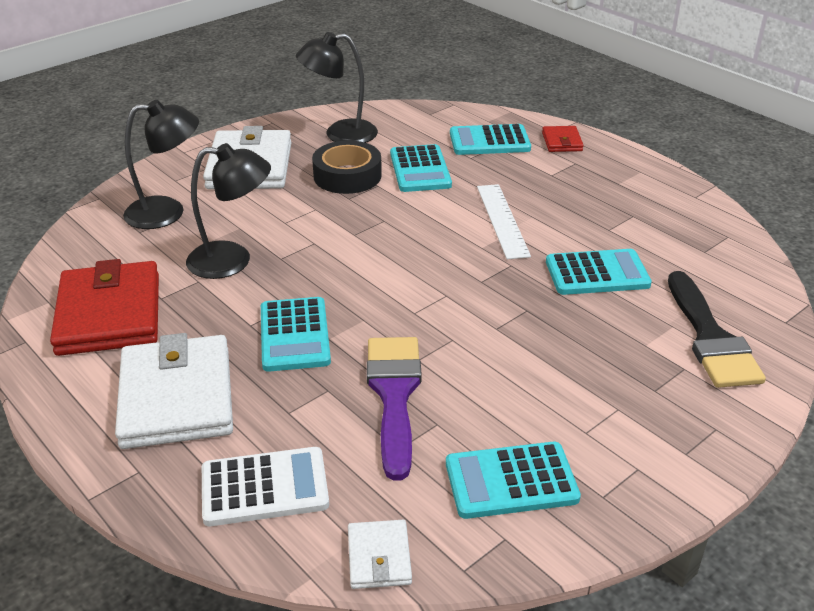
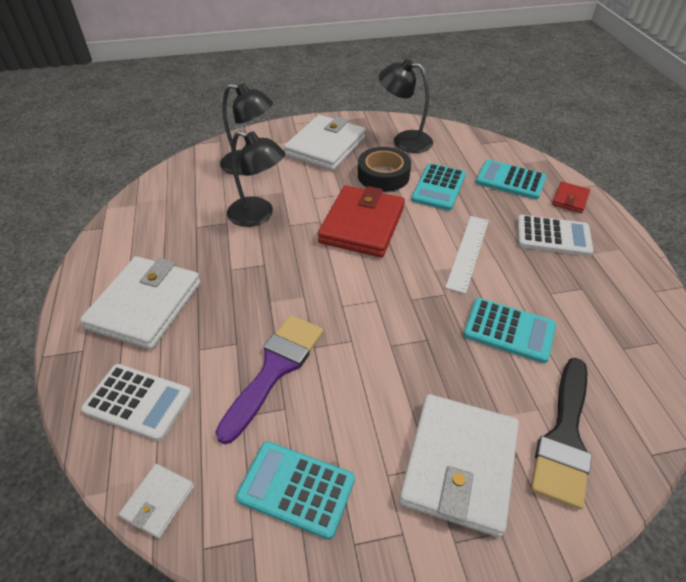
camera: 30 degrees right, 10 degrees up
(110, 314) = (159, 227): red wallet -> red wallet (362, 225)
(295, 335) = (250, 289): turquoise calculator -> none
(572, 179) = (553, 236): none -> white calculator
(641, 396) = (458, 465): none -> white wallet

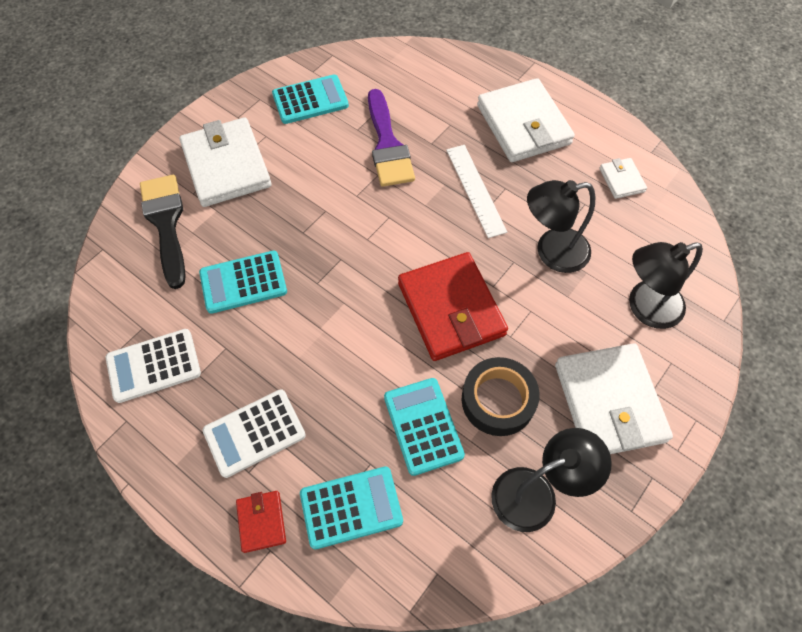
camera: 140 degrees right, 15 degrees up
(138, 402) = (445, 79): white calculator -> white calculator (154, 366)
(158, 501) = (374, 54): white wallet -> white wallet (621, 180)
(468, 252) = (327, 346): white ruler -> white ruler (475, 190)

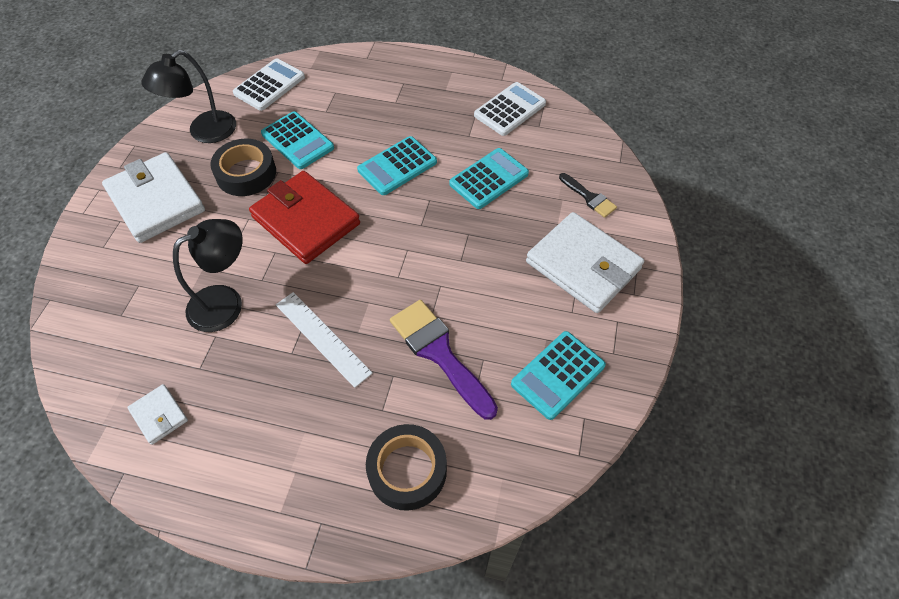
camera: 155 degrees right, 5 degrees down
(166, 223) = (589, 197): black brush -> black brush, size x0.54
(254, 433) = (413, 100): white calculator -> white calculator (269, 85)
(261, 522) = (379, 66): red wallet -> none
(351, 507) = (327, 89): turquoise calculator -> turquoise calculator (397, 166)
(449, 85) = (407, 470): none -> black tape
(523, 125) = (293, 447): white wallet -> none
(645, 308) = (127, 283): black lamp -> none

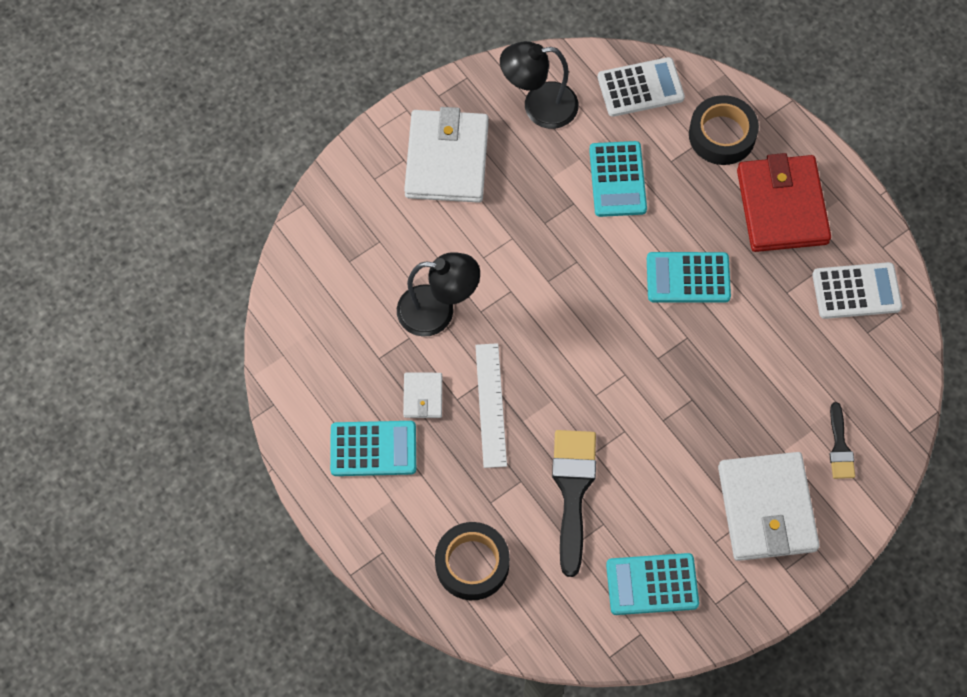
camera: 40 degrees right, 10 degrees up
(159, 415) = (325, 377): white wallet -> white wallet (423, 396)
(246, 173) = (544, 185): black tape -> black tape (722, 135)
(306, 220) = (560, 277): red wallet -> red wallet (782, 206)
(439, 353) = (573, 491): purple brush -> black brush
(489, 179) = (762, 356): turquoise calculator -> turquoise calculator (373, 449)

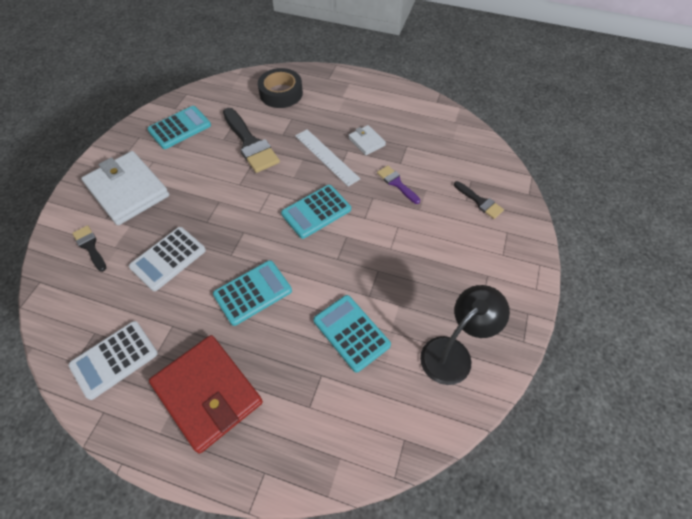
camera: 145 degrees right, 10 degrees down
(367, 229) = (480, 201): none -> black brush
(373, 449) = (370, 109): turquoise calculator -> turquoise calculator (316, 212)
(438, 312) = (396, 183): black lamp -> purple brush
(447, 159) = (477, 272): white wallet -> none
(640, 88) = (390, 426): white calculator -> white calculator (168, 259)
(722, 135) = (293, 427): black tape -> none

